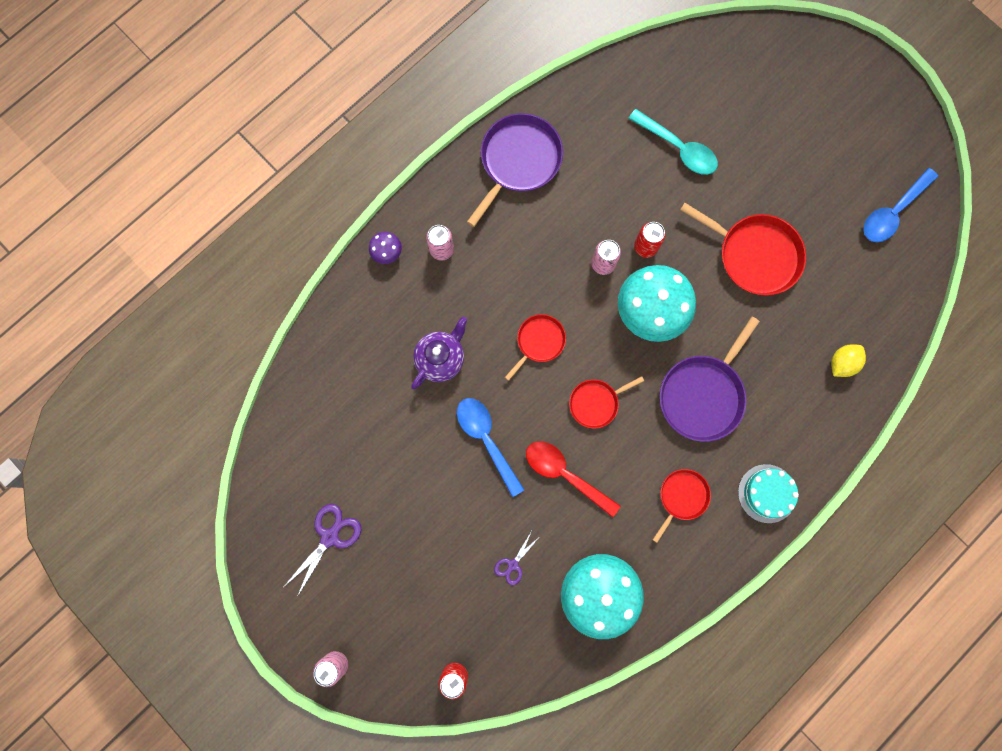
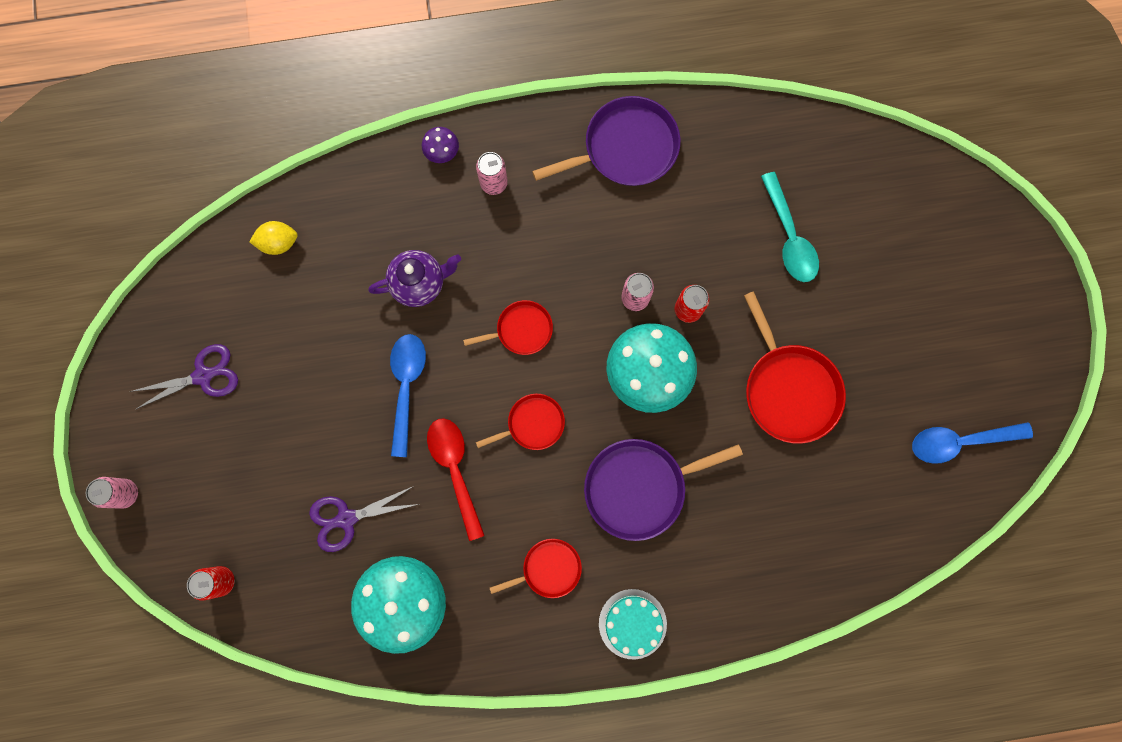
camera: 35 degrees right, 0 degrees up
(513, 564) = (346, 518): purple scissors -> purple scissors, size x1.68
(596, 403) = (532, 424): red pan -> red pan turned 150 degrees clockwise
(842, 363) = (798, 552): yellow lemon -> yellow lemon (279, 243)

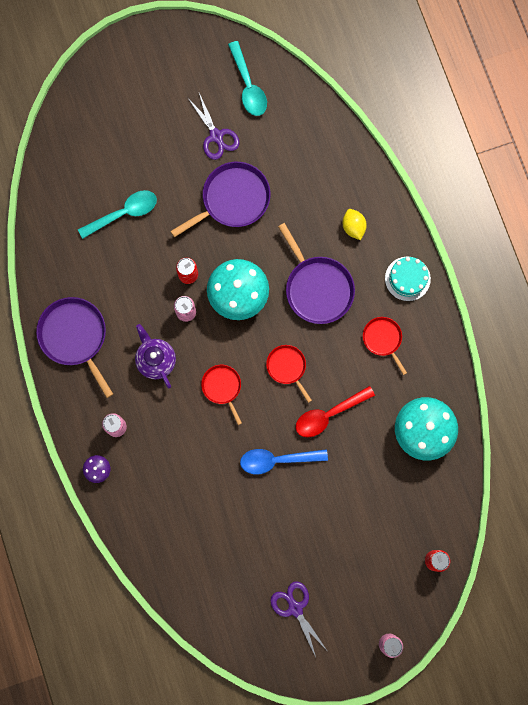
camera: 100 degrees left, 0 degrees up
(279, 243) = (187, 576): yellow lemon -> yellow lemon (353, 227)
(346, 518) = (376, 482): purple scissors -> purple scissors (216, 136)
(419, 283) = (200, 466): purple teapot -> purple teapot (156, 360)
(789, 389) = (232, 199): red pan -> purple pan
(959, 441) = (248, 86): blue spoon -> turquoise spoon

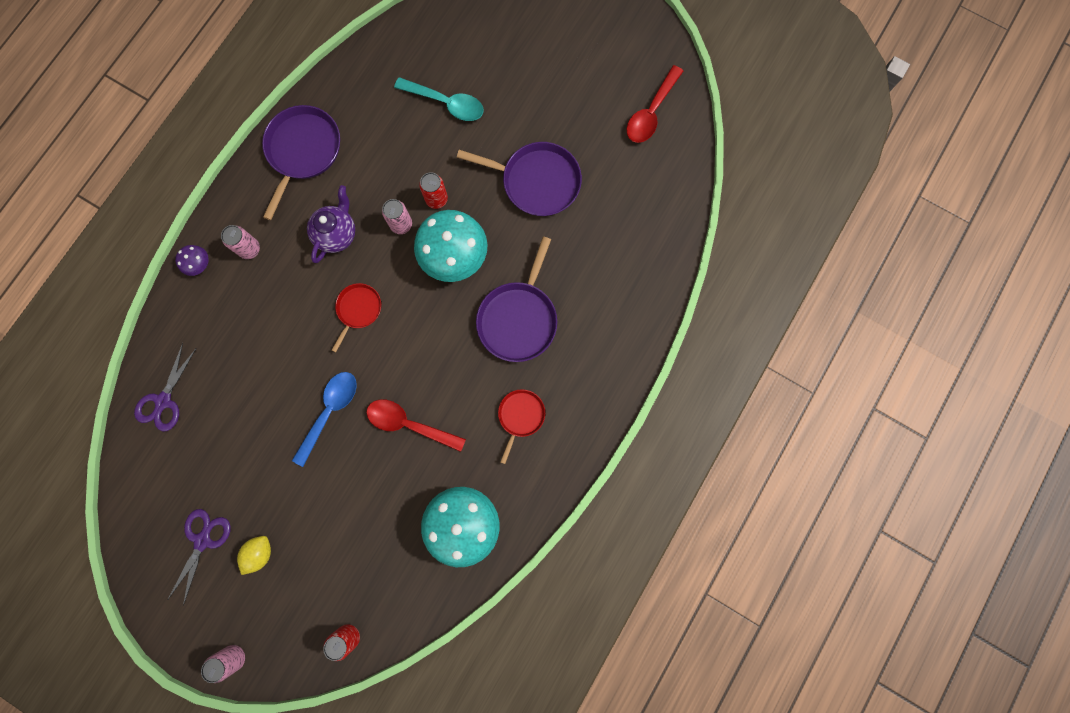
camera: 50 degrees right, 0 degrees up
(216, 136) = (582, 122): purple scissors -> purple scissors (164, 401)
(248, 86) = (651, 112): turquoise spoon -> red spoon
(277, 460) = (329, 412): blue spoon -> blue spoon turned 75 degrees clockwise
(287, 367) = (423, 351): red pan -> none
(353, 227) = (602, 305): yellow lemon -> yellow lemon (260, 553)
(407, 278) = (596, 392): turquoise cake -> none

